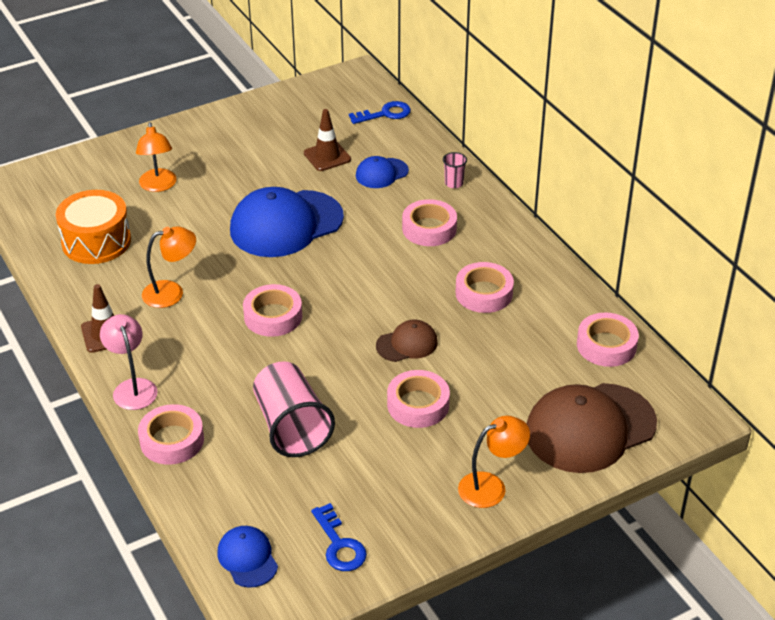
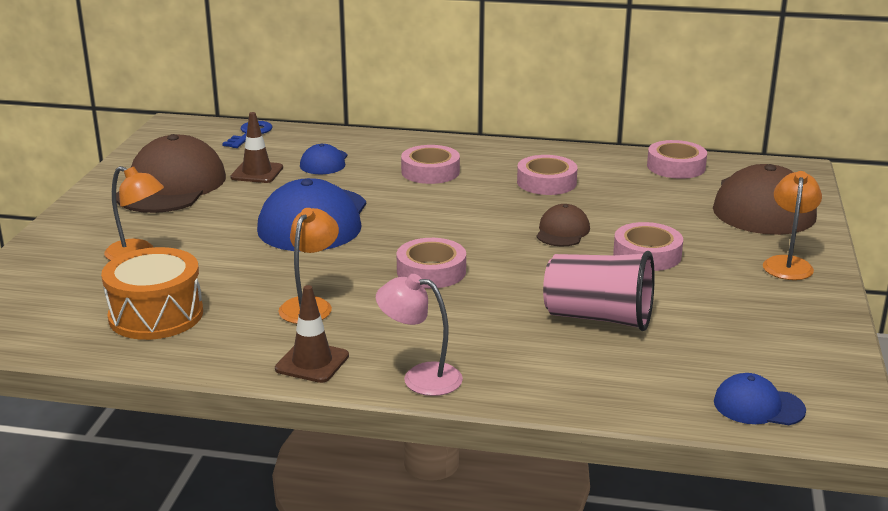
camera: 50 degrees left, 15 degrees down
(172, 440) = (533, 385): pink tape -> none
(263, 136) = (171, 186): none -> brown cap
(339, 545) = (789, 353): blue key -> none
(454, 183) = (391, 144): pink cup -> none

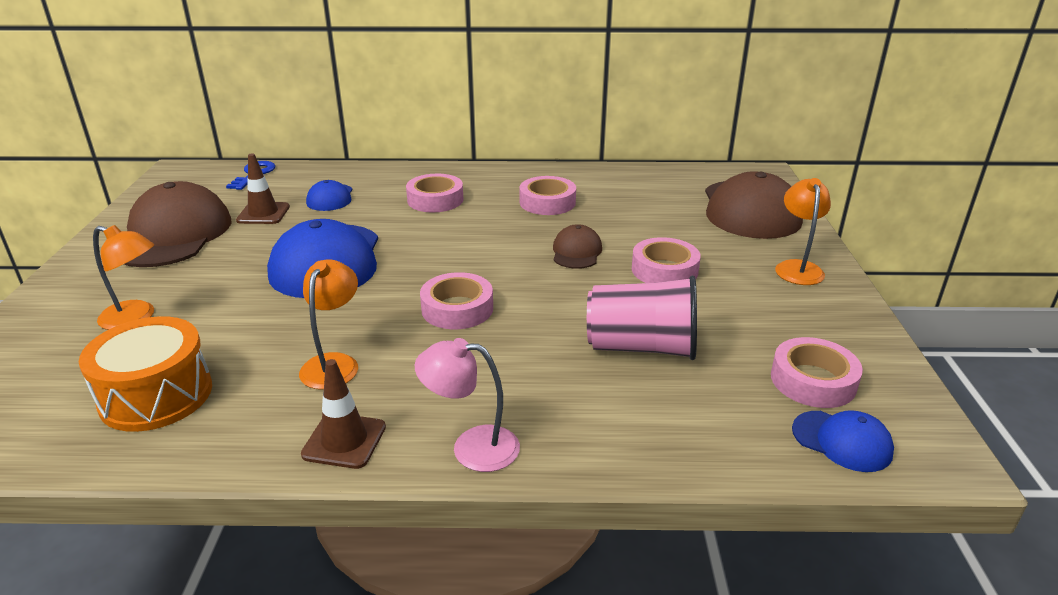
camera: 10 degrees left, 5 degrees up
(676, 166) = (659, 178): pink tape -> pink tape (813, 381)
(758, 406) = (842, 441): blue cap -> blue cap turned 150 degrees counterclockwise

